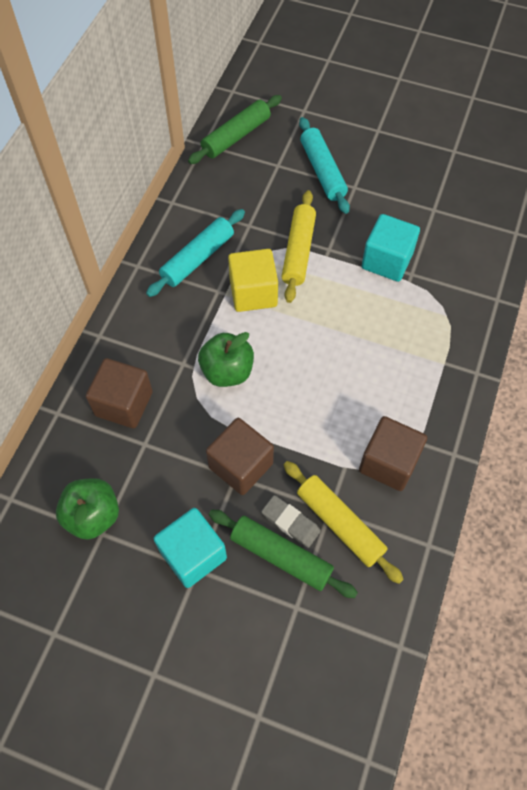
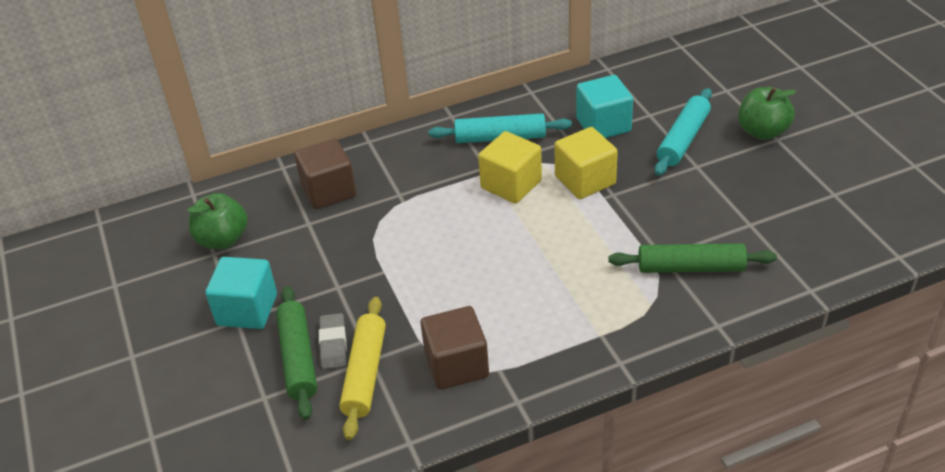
camera: 50 degrees right, 20 degrees down
(227, 371) = (422, 220): green apple -> green apple (762, 132)
(236, 136) = (641, 77): green rolling pin -> green rolling pin (690, 267)
(241, 465) = (350, 283): brown cube -> none
(298, 251) = (585, 180): yellow rolling pin -> yellow cube
(387, 261) = (652, 233): turquoise cube -> turquoise cube (603, 125)

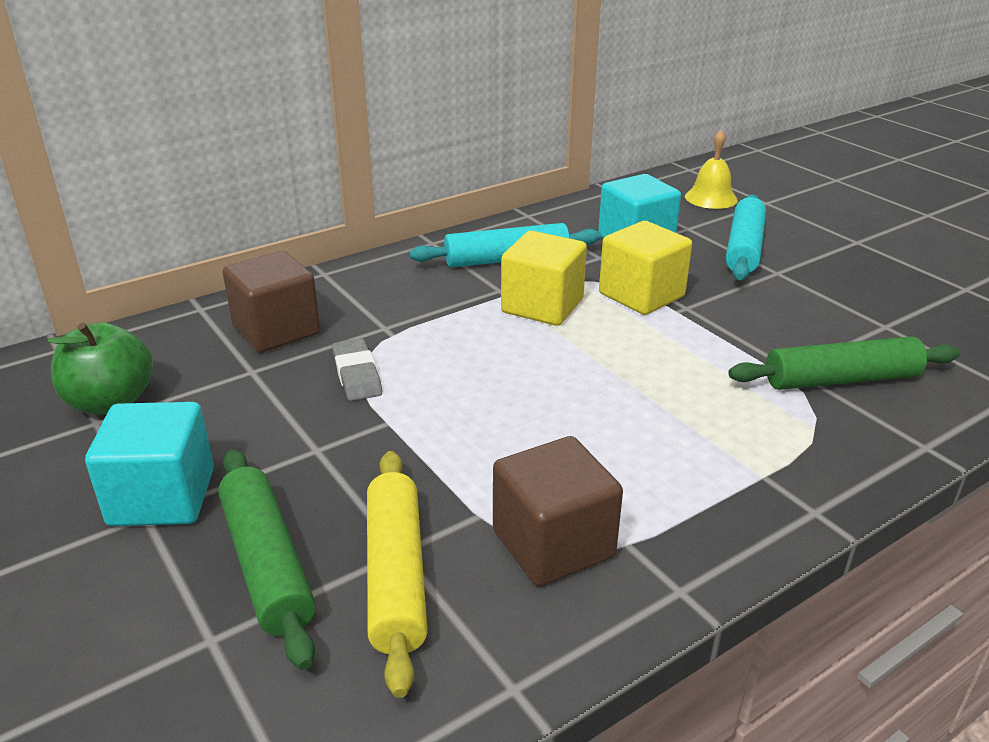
camera: 15 degrees left, 10 degrees down
(333, 344) = (327, 534): grey eraser -> grey eraser (357, 375)
(683, 82) = (711, 198): none -> yellow bell
(762, 132) = (835, 236): green apple -> none

